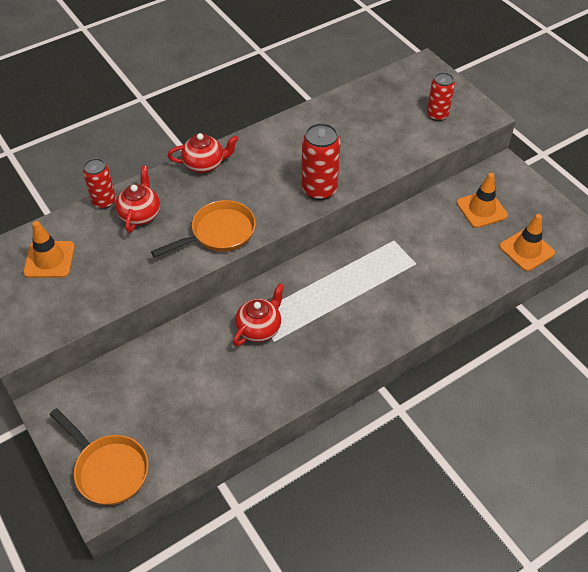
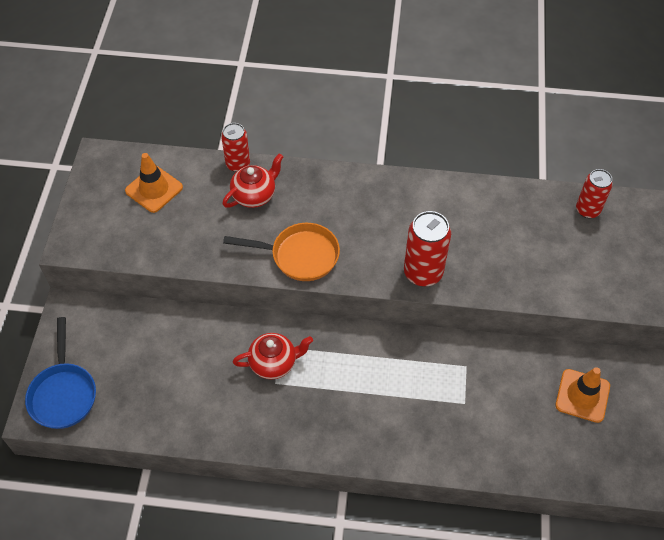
camera: 40 degrees right, 5 degrees up
(108, 469) = (63, 393): orange pan -> blue pan
(204, 164) = (348, 182): red teapot -> none
(437, 115) = (612, 271): red can -> red can (587, 210)
(526, 250) = (586, 468): orange traffic cone -> none

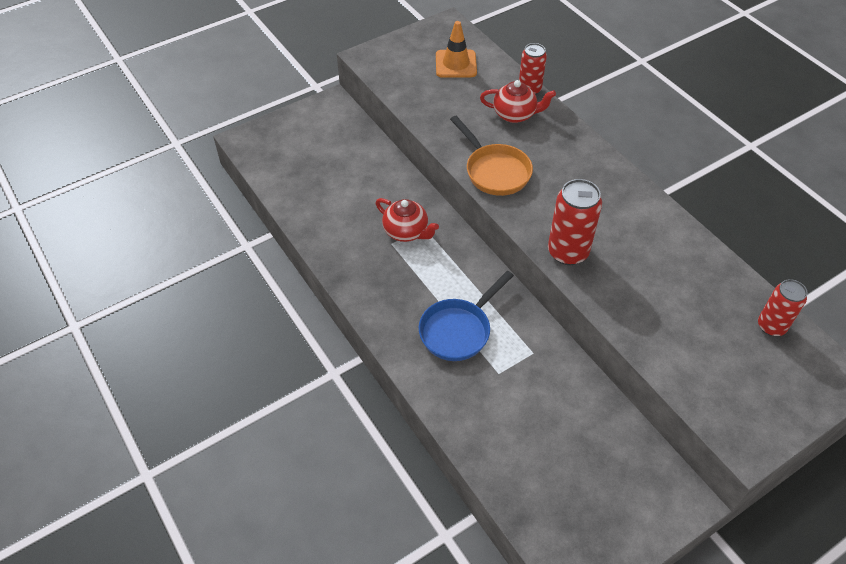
camera: 50 degrees right, 5 degrees down
(63, 393) = (271, 142): blue pan -> blue pan (458, 330)
(582, 396) = (597, 457): orange traffic cone -> none

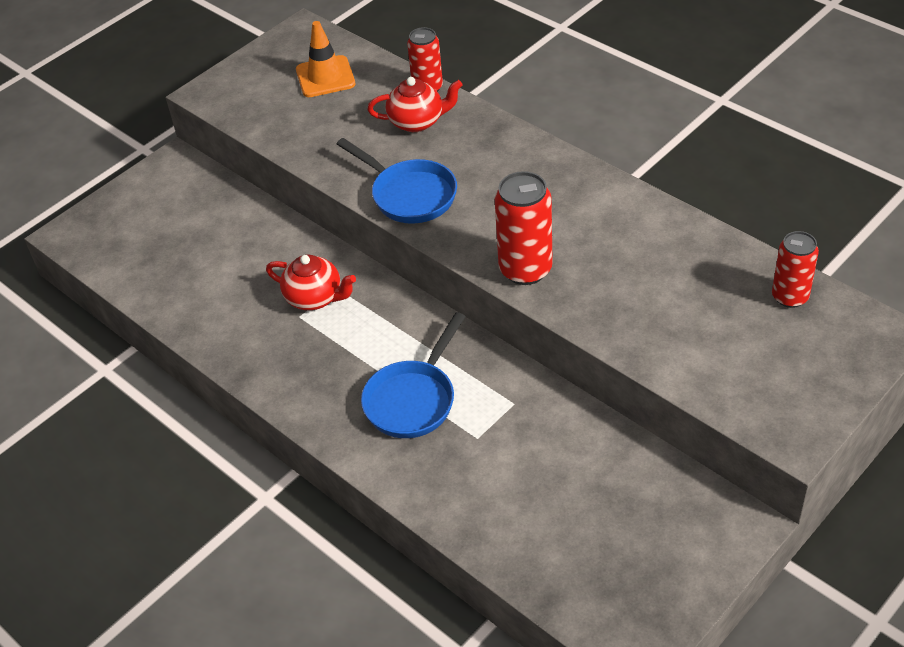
camera: 10 degrees left, 5 degrees down
(495, 171) = (409, 195): orange pan -> blue pan

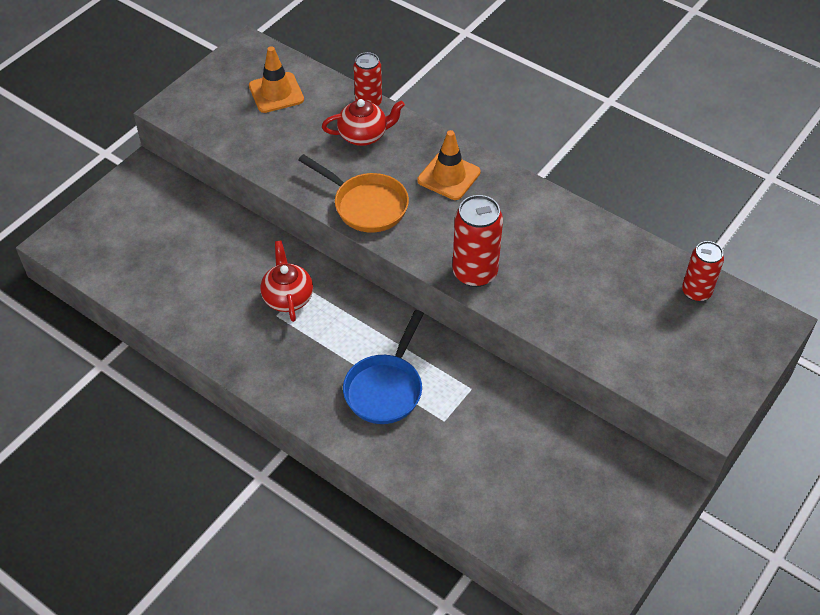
camera: 10 degrees left, 5 degrees up
(315, 298) = (288, 298): red teapot -> red teapot turned 120 degrees counterclockwise
(409, 195) = (366, 205): blue pan -> orange pan
(509, 166) = (449, 176): none -> orange traffic cone

